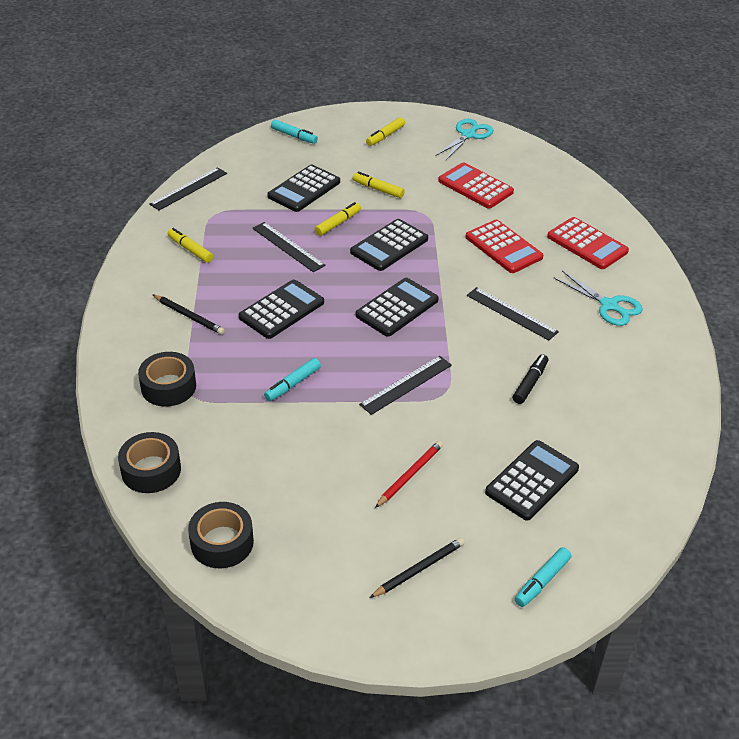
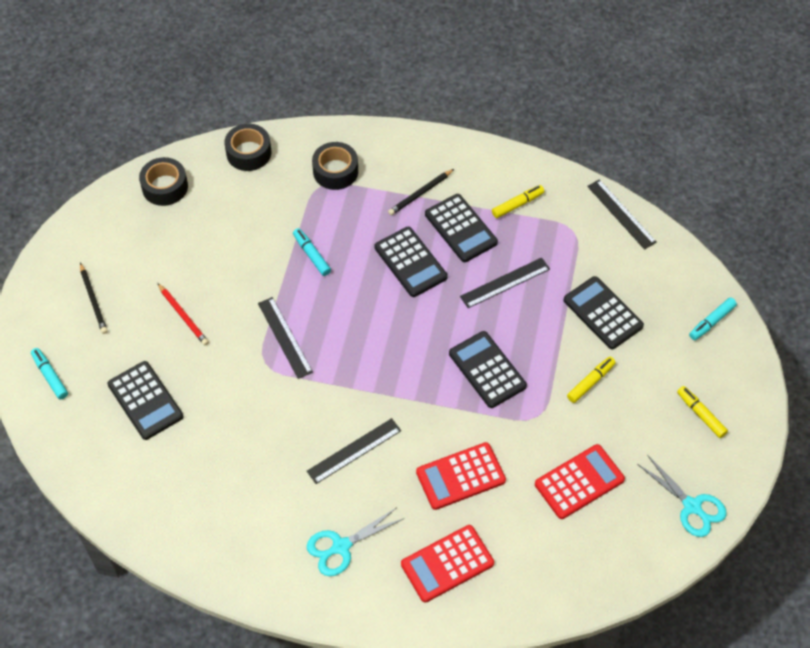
camera: 105 degrees right, 15 degrees up
(338, 223) = (535, 332): yellow marker -> none
(397, 308) = (389, 354): black calculator -> black calculator (461, 228)
(530, 383) = (255, 436): black marker -> none

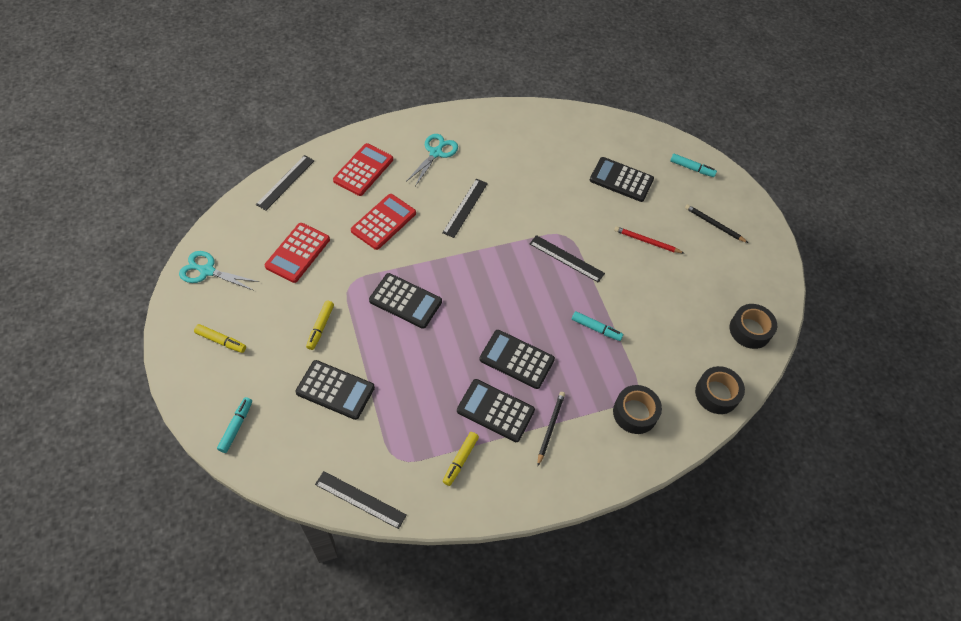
camera: 145 degrees right, 0 degrees up
(505, 283) = (430, 378): black ruler -> black ruler (285, 182)

